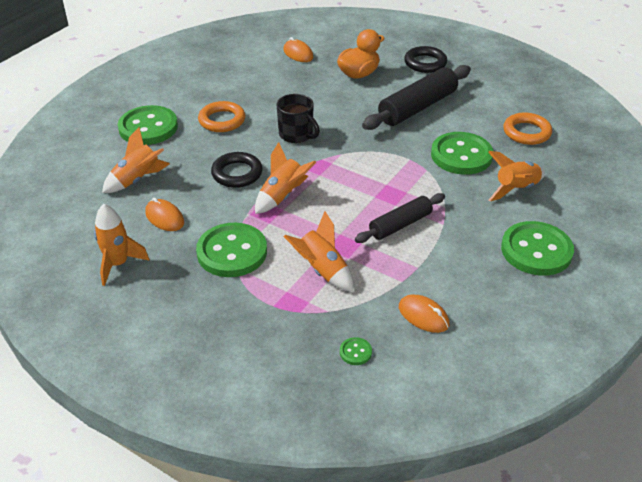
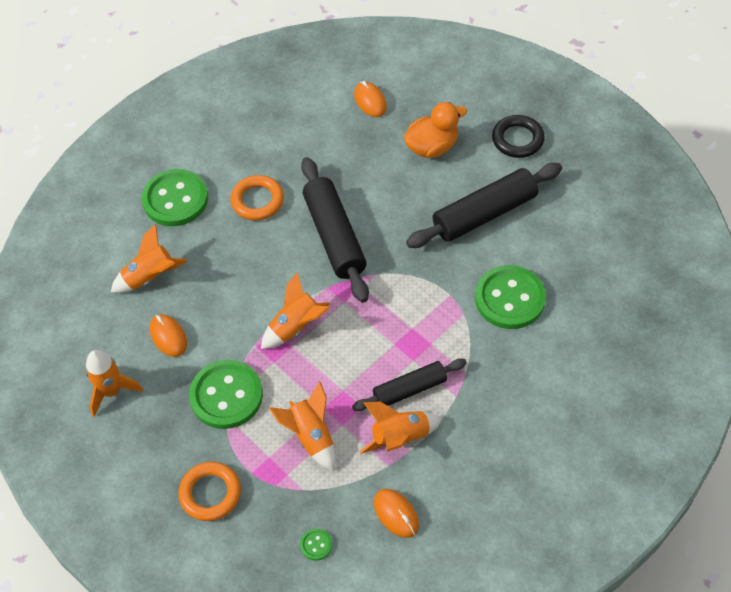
camera: 15 degrees right, 15 degrees up
(237, 173) = (256, 285): black ring -> none
(296, 135) = (334, 236): black mug -> black rolling pin
(515, 189) = (553, 360): orange rocket -> orange rocket (400, 438)
(526, 132) = (598, 275): orange ring -> orange ring (210, 493)
(536, 250) = (543, 451): green button -> none

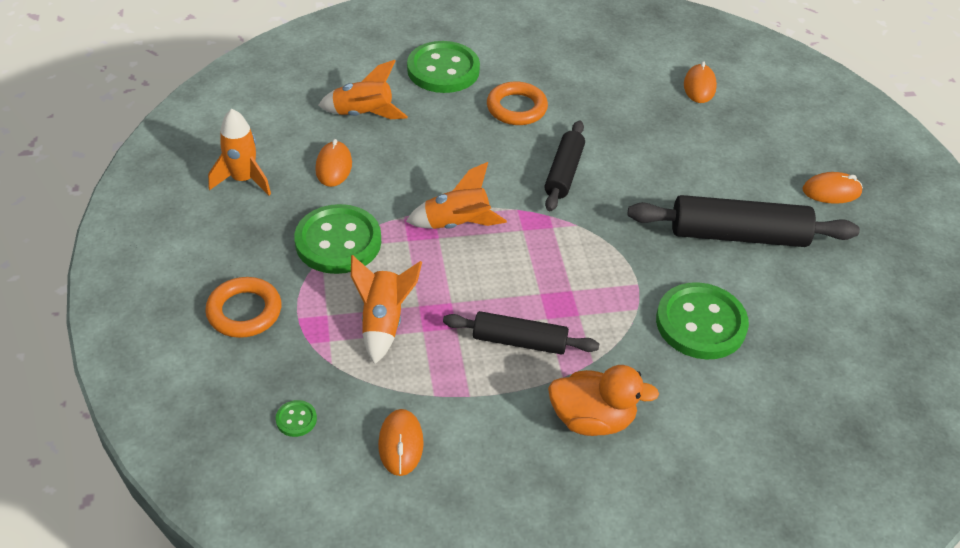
camera: 30 degrees right, 10 degrees down
(334, 236) = (564, 173): black rolling pin -> black rolling pin, size x0.62
(400, 438) = (469, 378): orange rocket -> none
(432, 147) = (731, 152): orange duck -> orange duck (592, 419)
(517, 139) = (831, 191): black ring -> orange mouse

